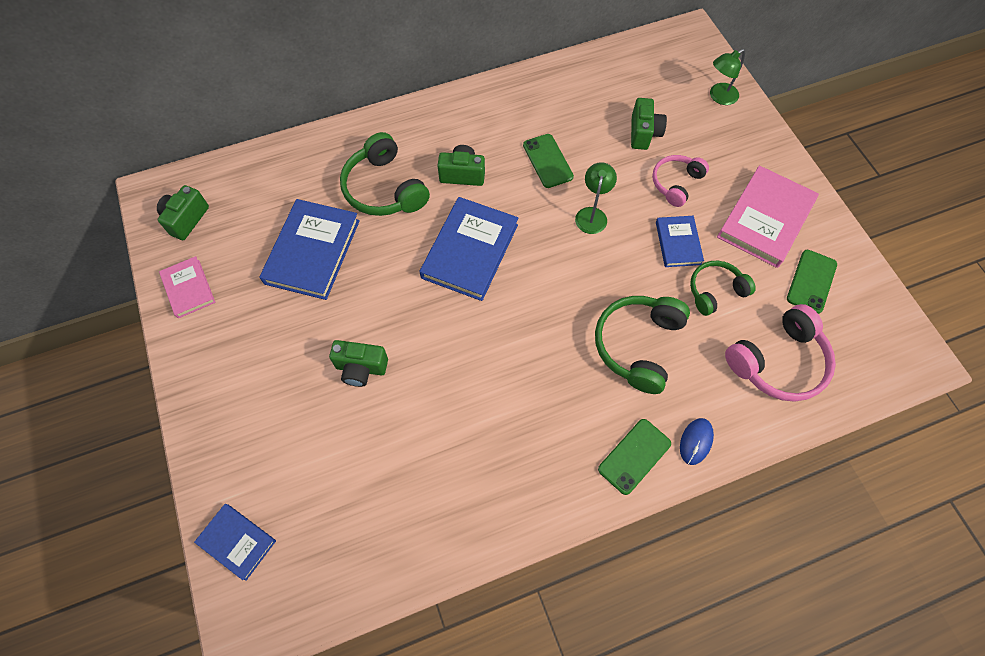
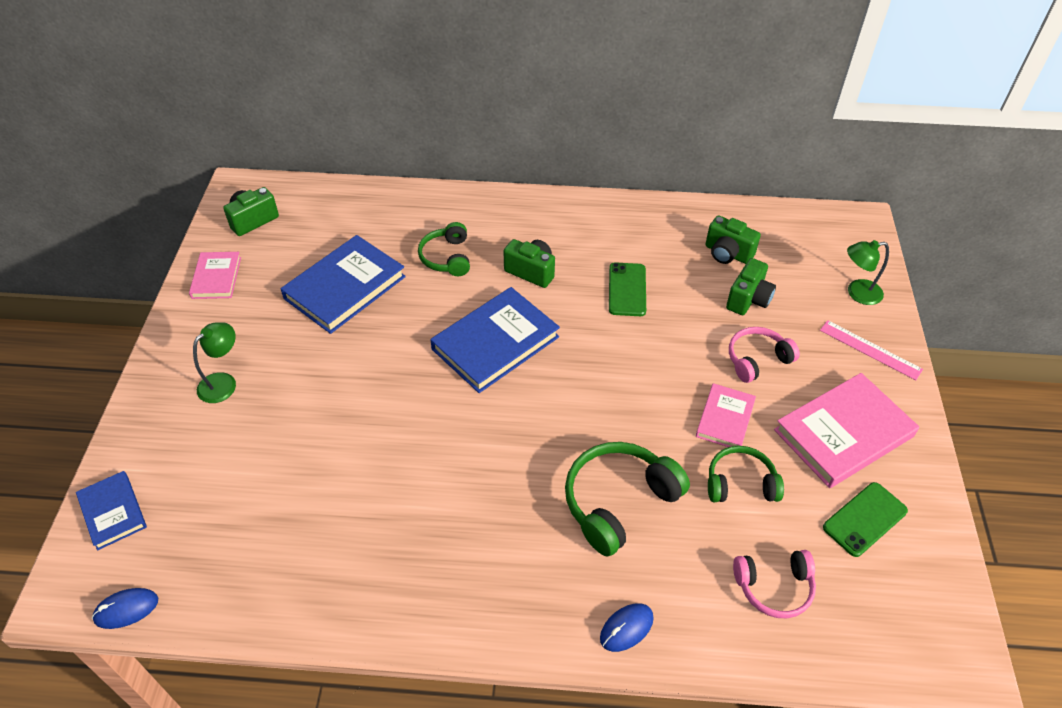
camera: 25 degrees right, 15 degrees down
(305, 616) = (126, 609): none -> blue mouse
(361, 368) = (323, 407): green camera -> green camera (727, 253)
(384, 189) = (446, 257): green headphones -> green headphones, size x0.63
(592, 214) = (644, 356): green lamp -> green lamp (223, 382)
(634, 456) = (547, 612): green phone -> none
(678, 243) = (725, 419): blue book -> pink book
(750, 142) = (870, 349): none -> pink ruler
(778, 362) = (774, 587): pink headphones -> pink headphones, size x0.63

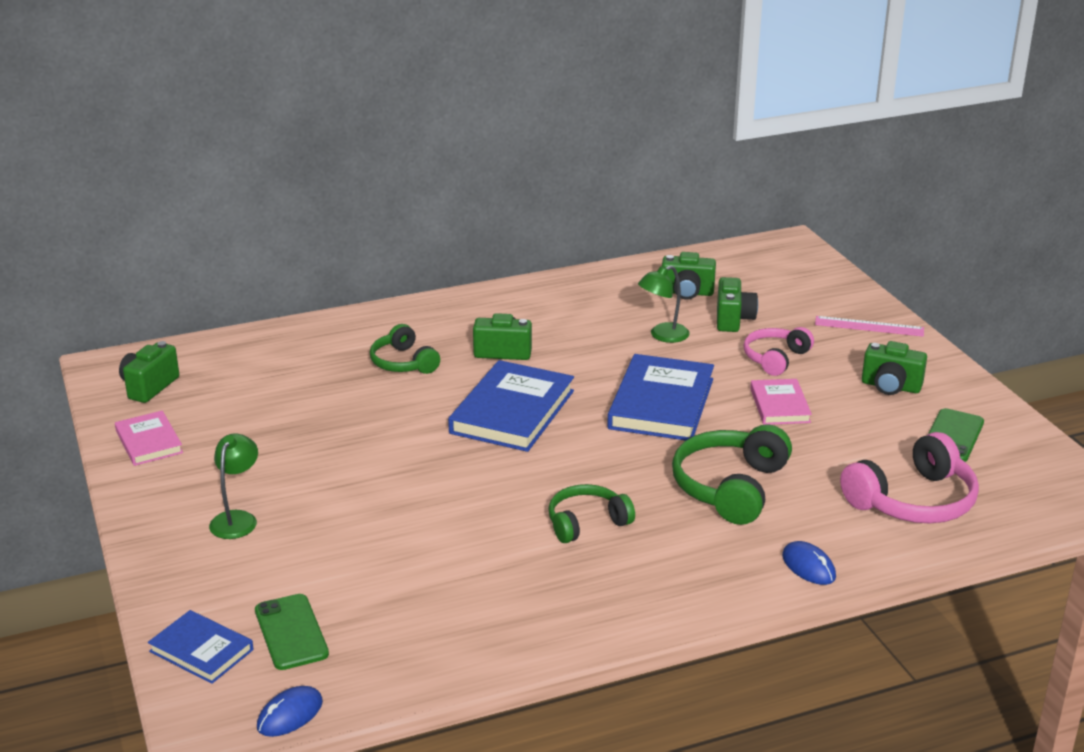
camera: 25 degrees left, 20 degrees down
(345, 287) = (310, 412): blue book -> blue book (661, 403)
(626, 628) = (808, 566): blue mouse -> blue mouse turned 60 degrees counterclockwise
(627, 289) = (611, 341): green phone -> green phone (291, 632)
(740, 483) = (829, 444): green headphones -> green headphones (586, 523)
(774, 587) = (913, 501): pink headphones -> pink headphones, size x1.58
(843, 433) = (890, 387): pink book -> green camera
(857, 293) = (827, 292): green lamp -> green lamp (662, 336)

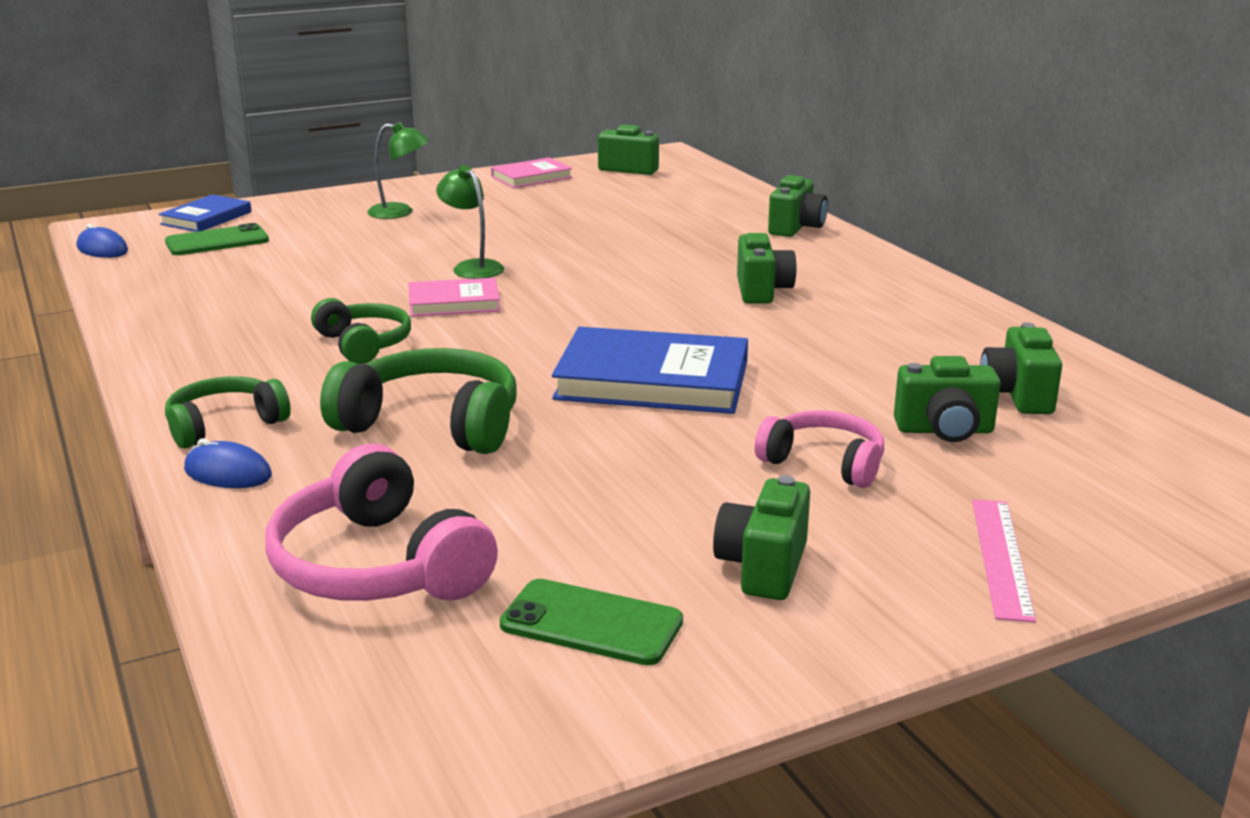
camera: 85 degrees right, 5 degrees down
(363, 324) = (796, 228): none -> green camera
(403, 363) = (713, 249): green headphones -> green headphones (224, 425)
(512, 412) = (612, 301): blue book -> none
(662, 336) = (857, 379): green lamp -> green lamp (472, 267)
(780, 405) = (667, 463): pink book -> pink book (454, 303)
(808, 566) = (228, 473): blue mouse -> blue mouse turned 60 degrees clockwise

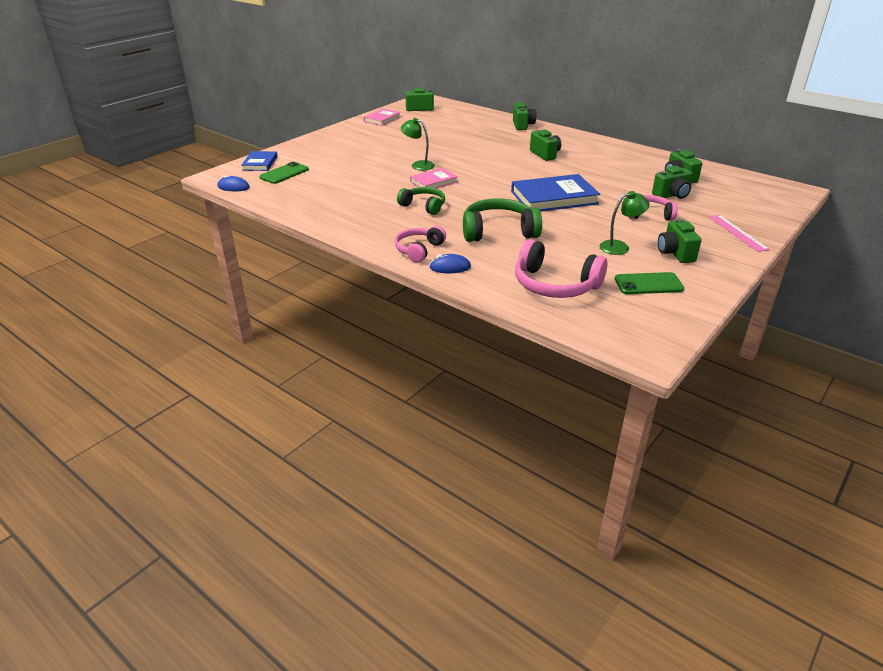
camera: 25 degrees left, 10 degrees up
(224, 425) = (419, 250): green headphones -> pink headphones
(400, 212) = (348, 145): green lamp -> green lamp (620, 247)

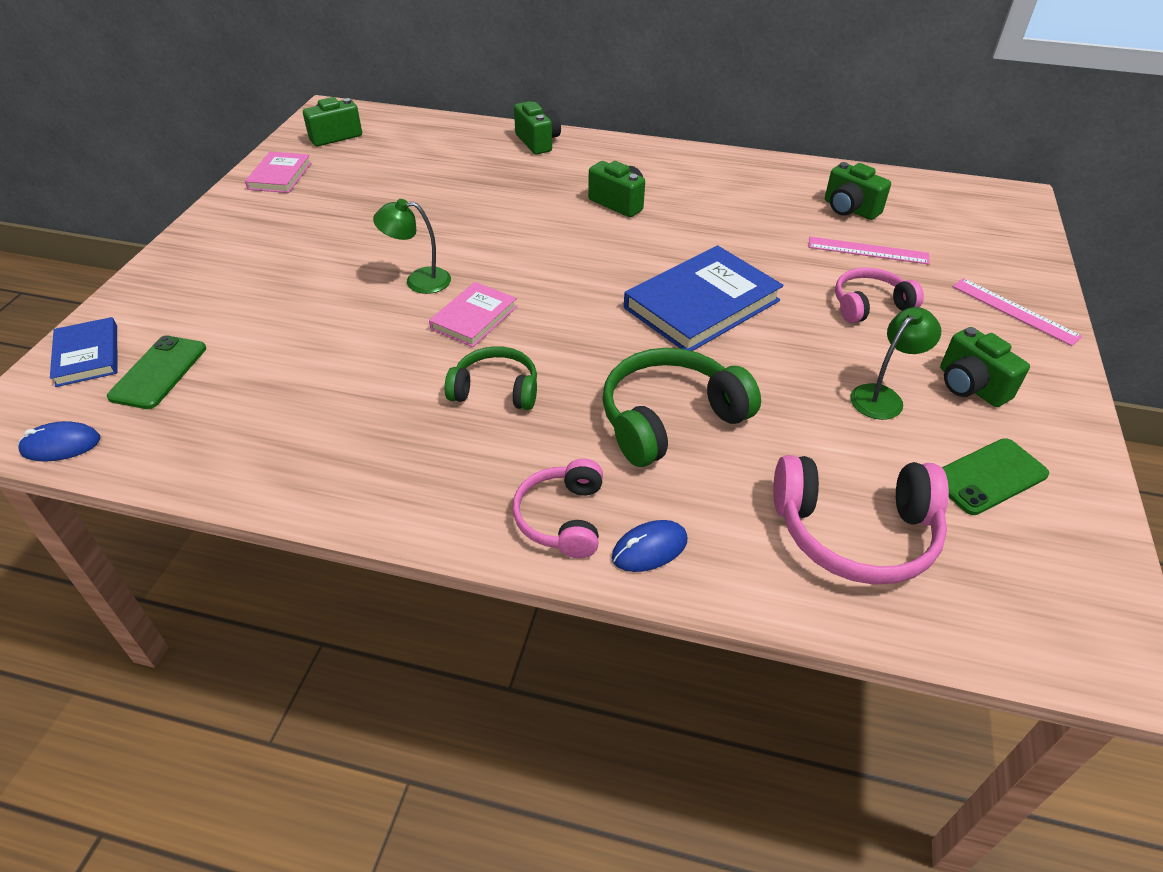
camera: 25 degrees left, 10 degrees up
(672, 195) = (868, 251): green camera -> pink ruler

